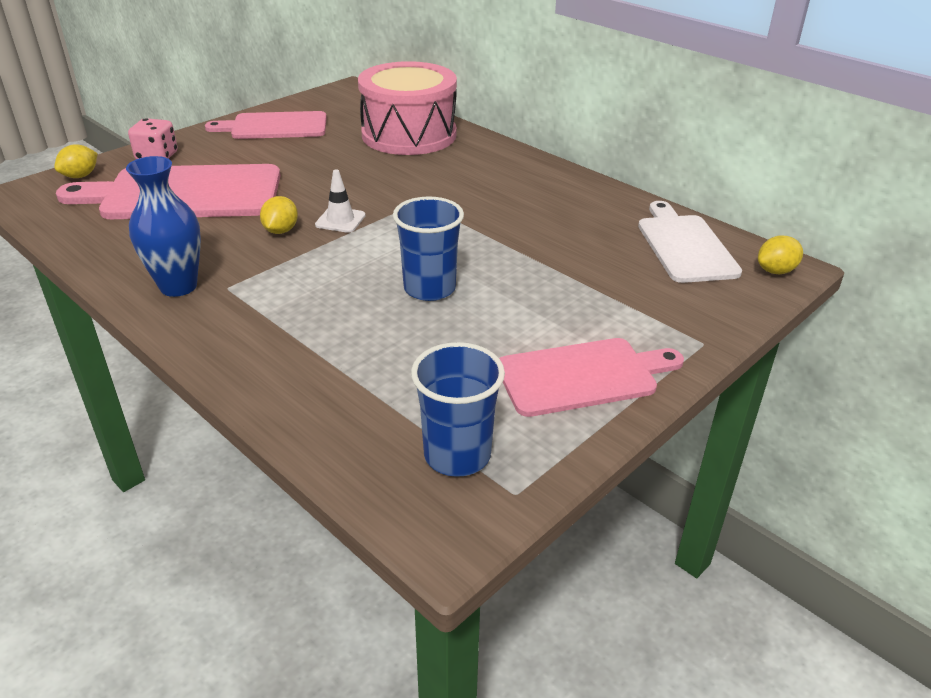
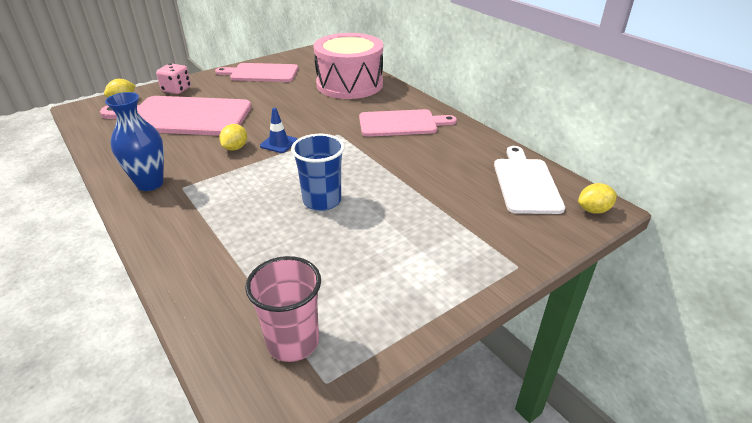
camera: 10 degrees right, 0 degrees up
(340, 220) = (279, 143): white traffic cone -> blue traffic cone
(457, 455) = (293, 342): blue cup -> pink cup
(582, 376) = (412, 284): pink cutting board -> pink cutting board (401, 123)

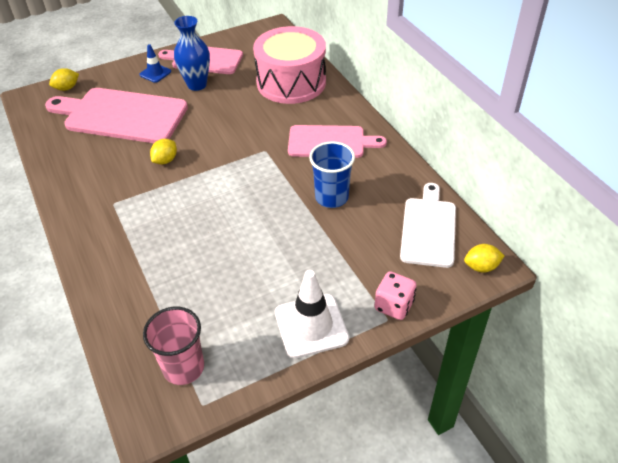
camera: 10 degrees right, 10 degrees up
(150, 183) = (86, 196): blue vase -> blue vase (197, 85)
(176, 90) = (118, 78): pink dice -> pink dice (394, 305)
(279, 143) = (206, 158): blue traffic cone -> blue traffic cone (155, 73)
(322, 201) = (233, 231): blue cup -> blue cup (331, 197)
(435, 281) = (311, 326): none -> white traffic cone

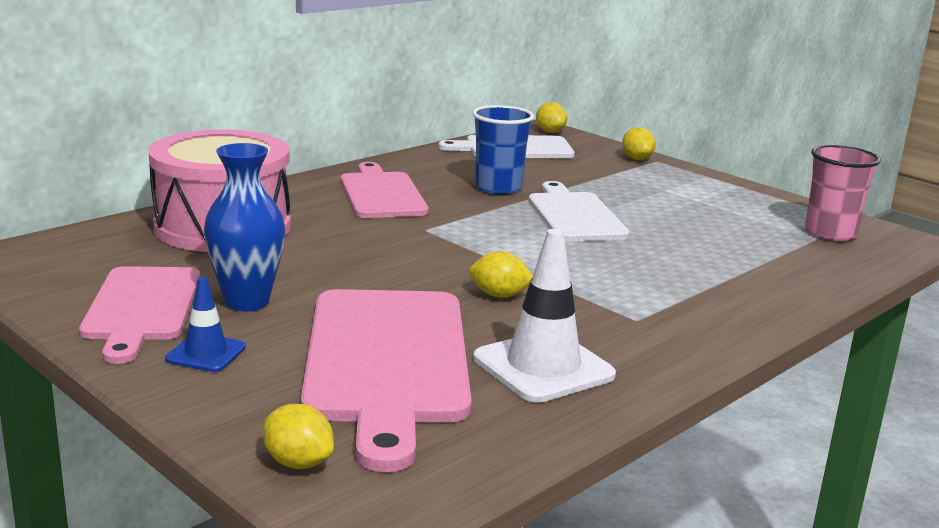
camera: 110 degrees left, 25 degrees down
(267, 222) = (574, 215): none -> white cutting board
(311, 326) = (703, 186): white traffic cone -> white traffic cone (543, 367)
(394, 305) = (637, 159): pink dice -> yellow lemon

